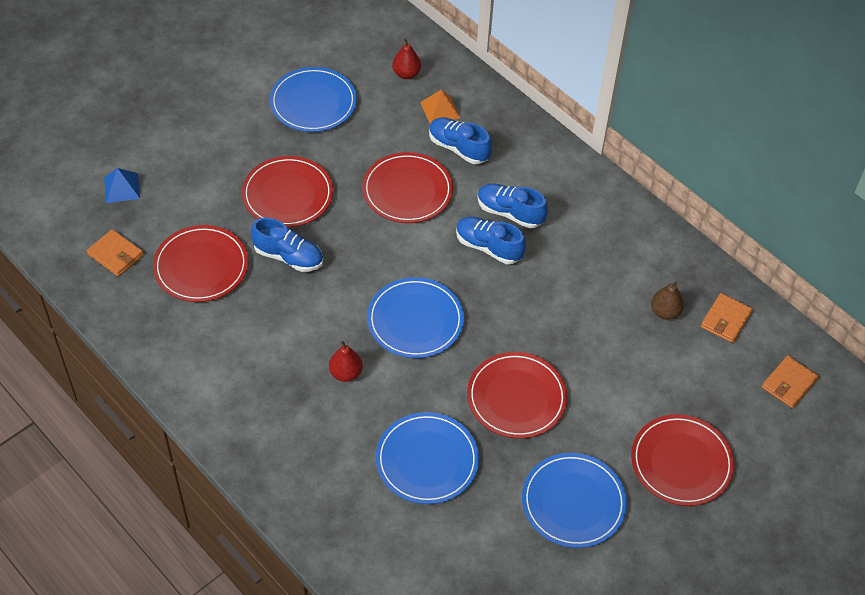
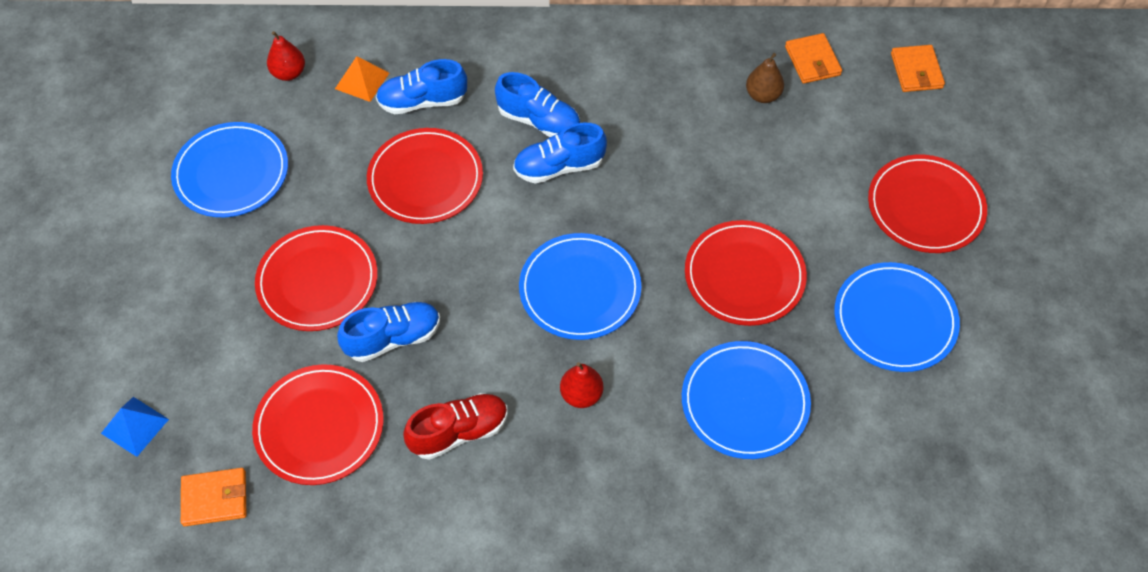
camera: 45 degrees left, 5 degrees up
(262, 332) = (459, 432): none -> red shoe
(510, 213) = (539, 121): blue shoe -> blue shoe turned 135 degrees counterclockwise

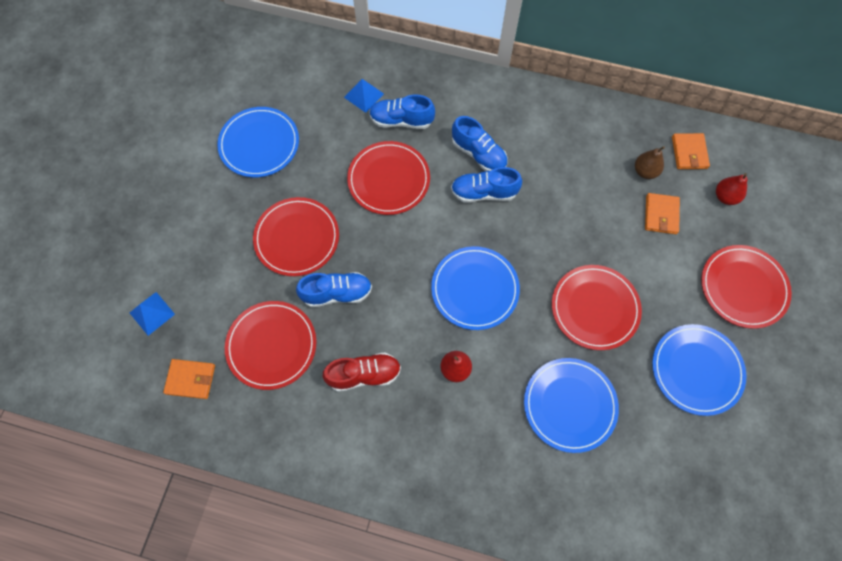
camera: 15 degrees right, 10 degrees up
(289, 73) = (316, 78): red pear -> red pear (725, 197)
(362, 80) = (364, 95): orange pyramid -> blue pyramid
(916, 71) = (765, 178): orange wallet -> orange wallet (661, 215)

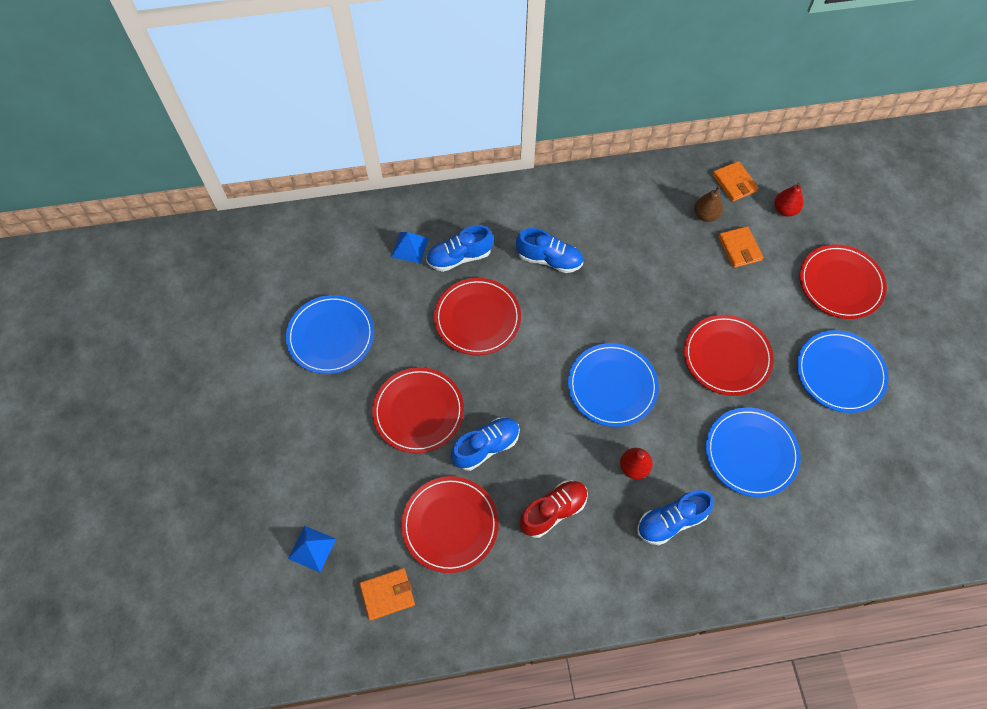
camera: 25 degrees left, 5 degrees down
(484, 192) = (573, 293): blue shoe -> blue shoe (671, 521)

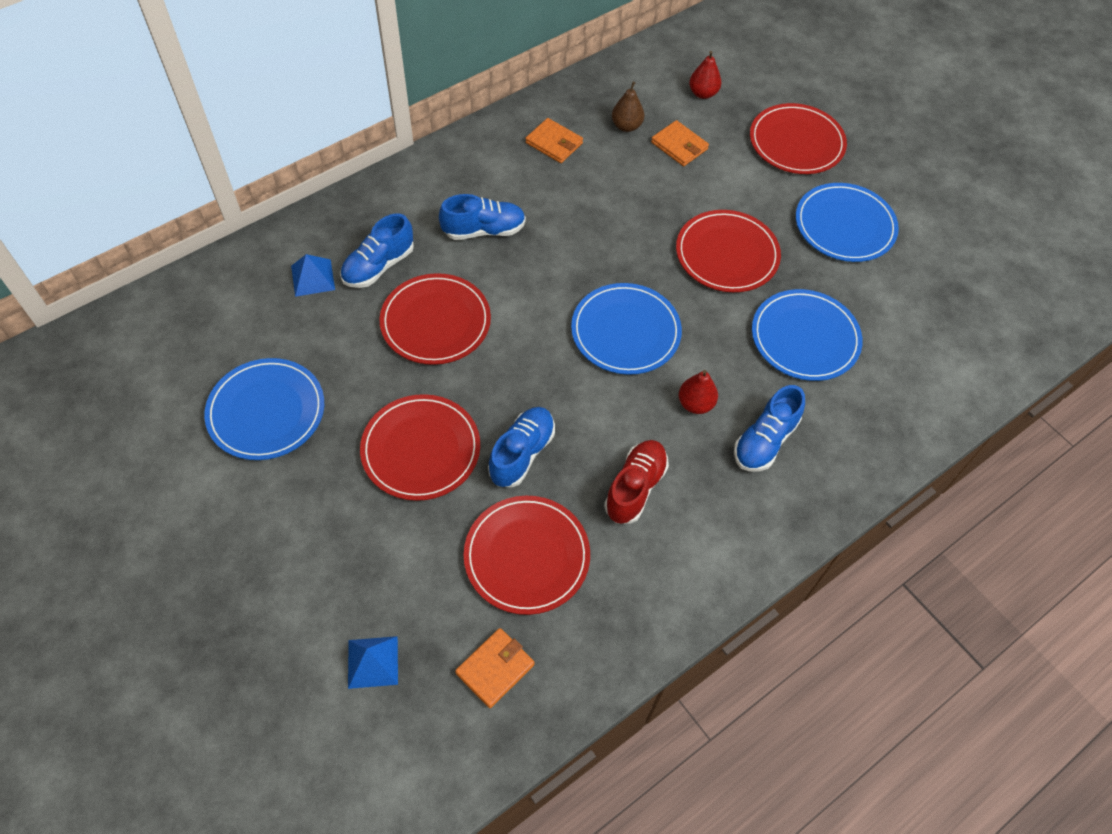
camera: 30 degrees left, 5 degrees down
(734, 183) = (638, 85): orange wallet -> orange wallet (554, 143)

